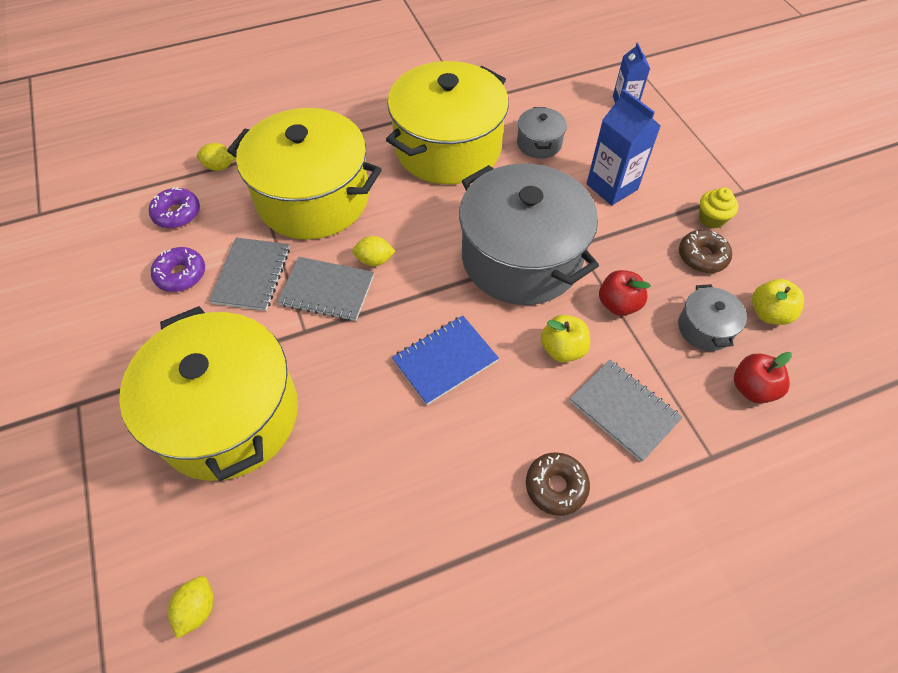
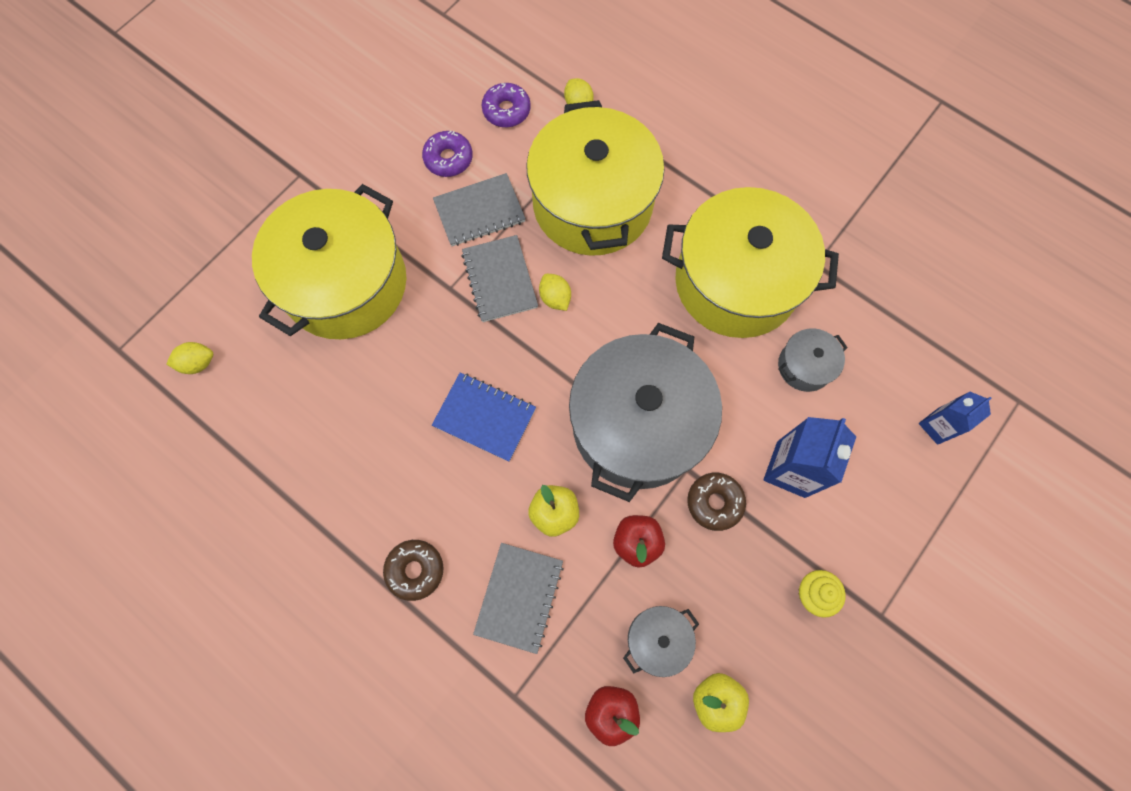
camera: 60 degrees right, 15 degrees up
(702, 256) = (751, 603): brown donut -> brown donut (714, 502)

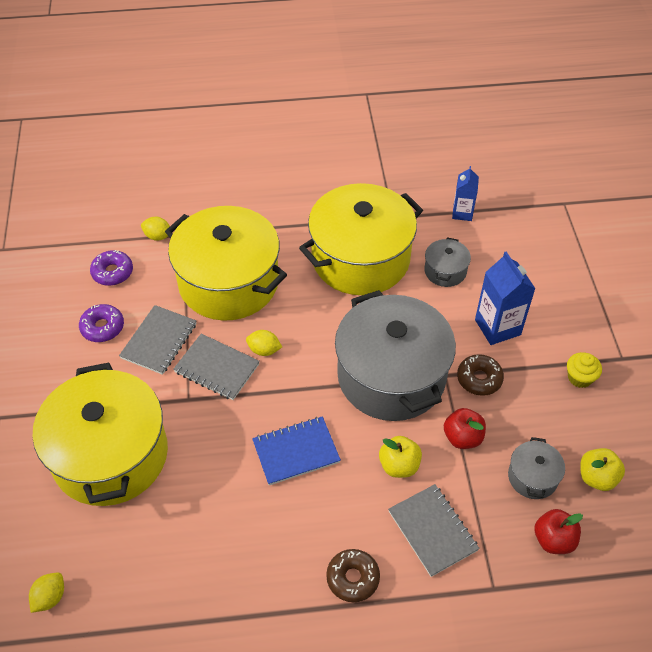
camera: 45 degrees left, 20 degrees down
(937, 426) = (541, 246): blue carton -> blue carton (462, 213)

